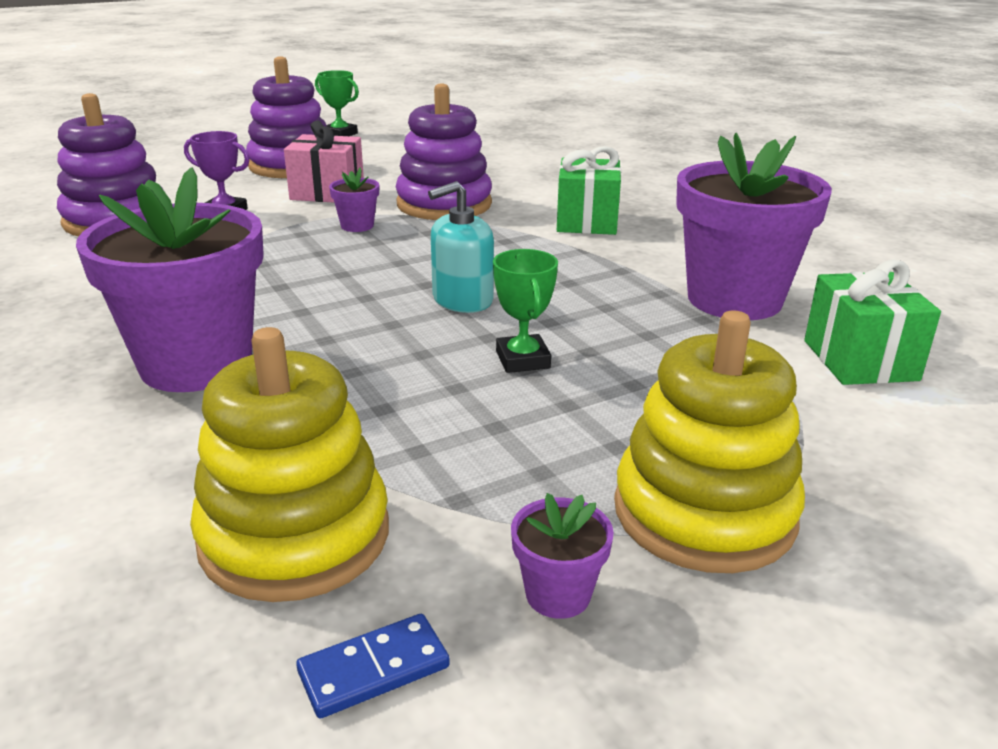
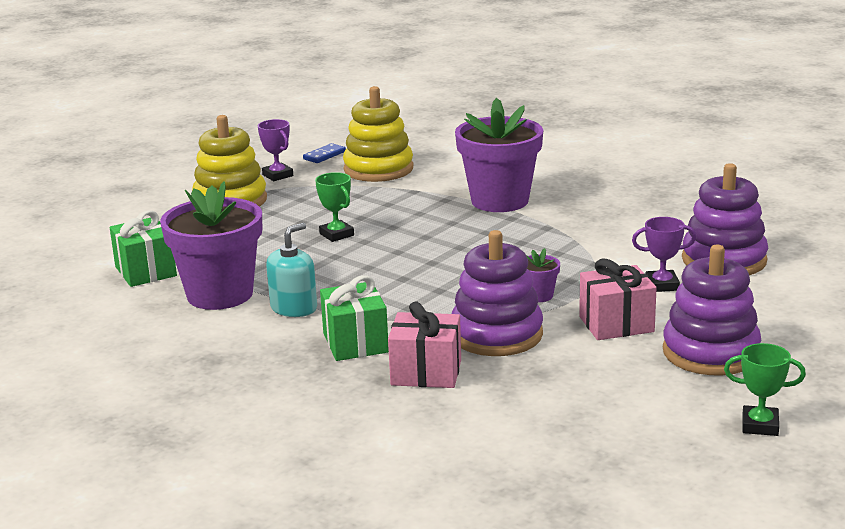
camera: 160 degrees right, 5 degrees down
(462, 300) = (398, 257): turquoise soap dispenser -> turquoise soap dispenser (294, 308)
(537, 191) = (426, 373): none -> pink gift
(558, 594) = (277, 175): purple flower pot -> purple trophy

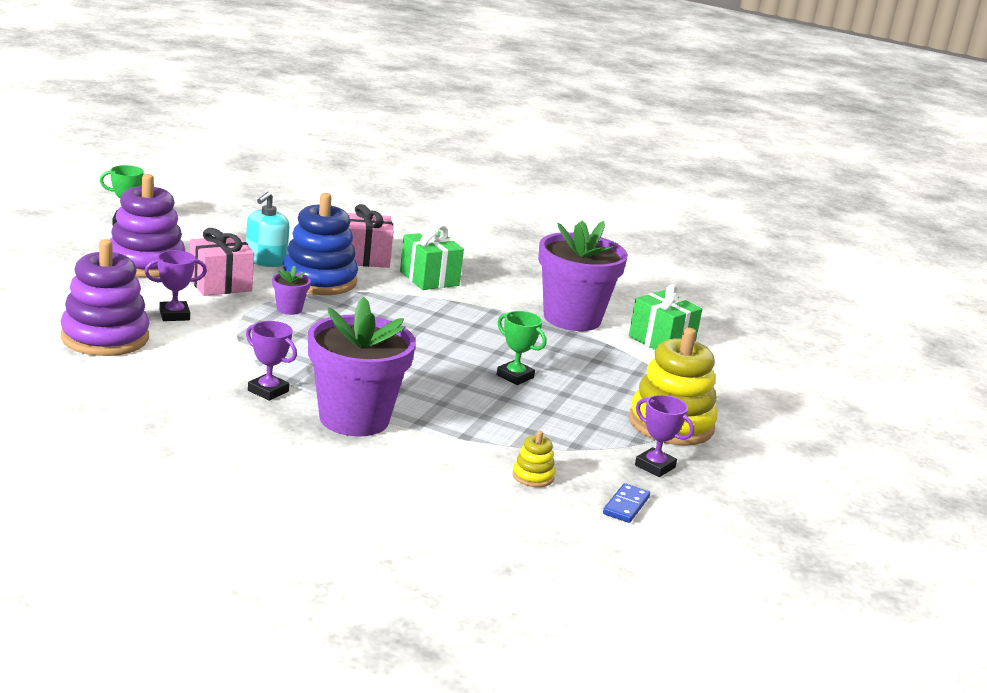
camera: 160 degrees right, 0 degrees up
(294, 308) = (498, 305): turquoise soap dispenser -> turquoise soap dispenser (266, 260)
(378, 169) = (533, 476): yellow stacking toy -> yellow stacking toy, size x0.45
(496, 335) = (319, 280): purple stacking toy -> blue stacking toy
(568, 219) = (268, 391): none -> purple trophy

